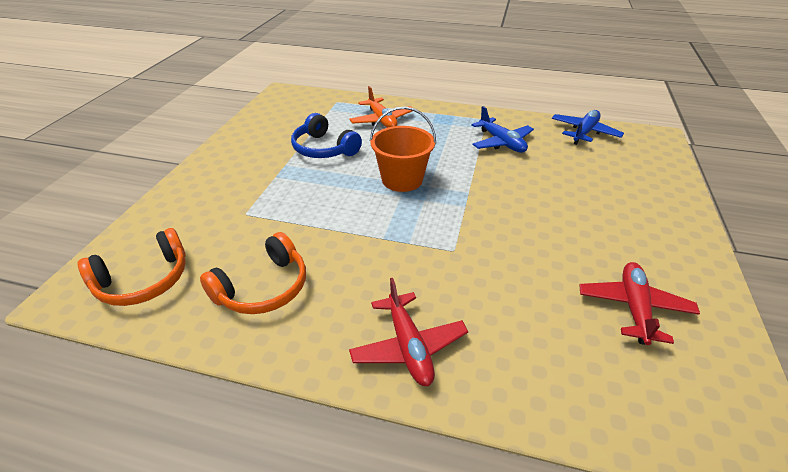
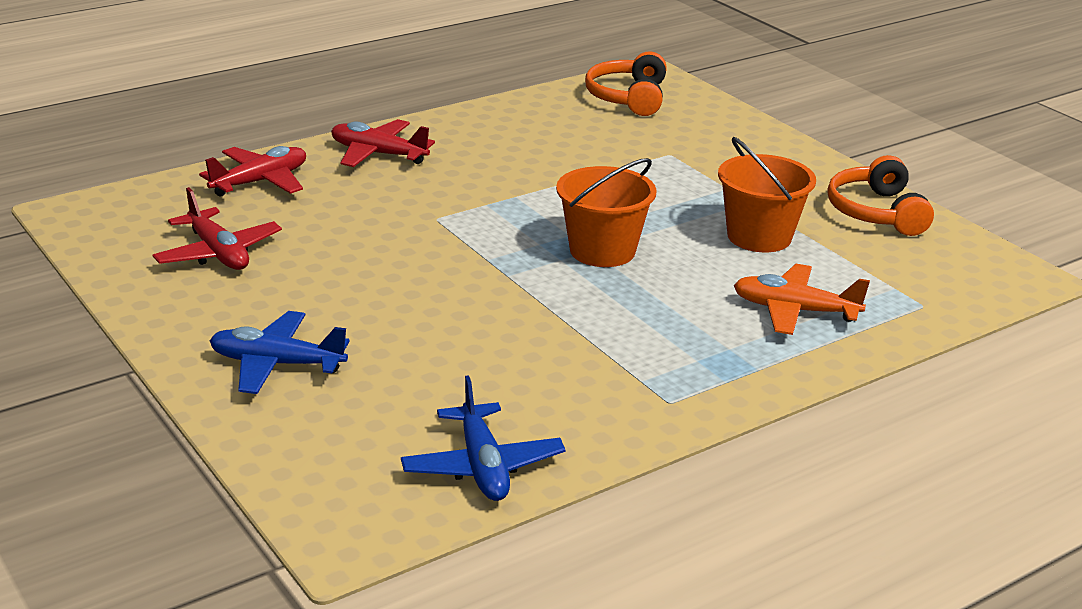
camera: 130 degrees right, 10 degrees down
(263, 288) = (539, 131): orange headphones -> orange headphones (876, 212)
(324, 149) = (759, 236): blue headphones -> orange bucket
(501, 142) = (577, 368): blue plane -> blue plane (277, 364)
(543, 378) = (260, 182): none -> red plane

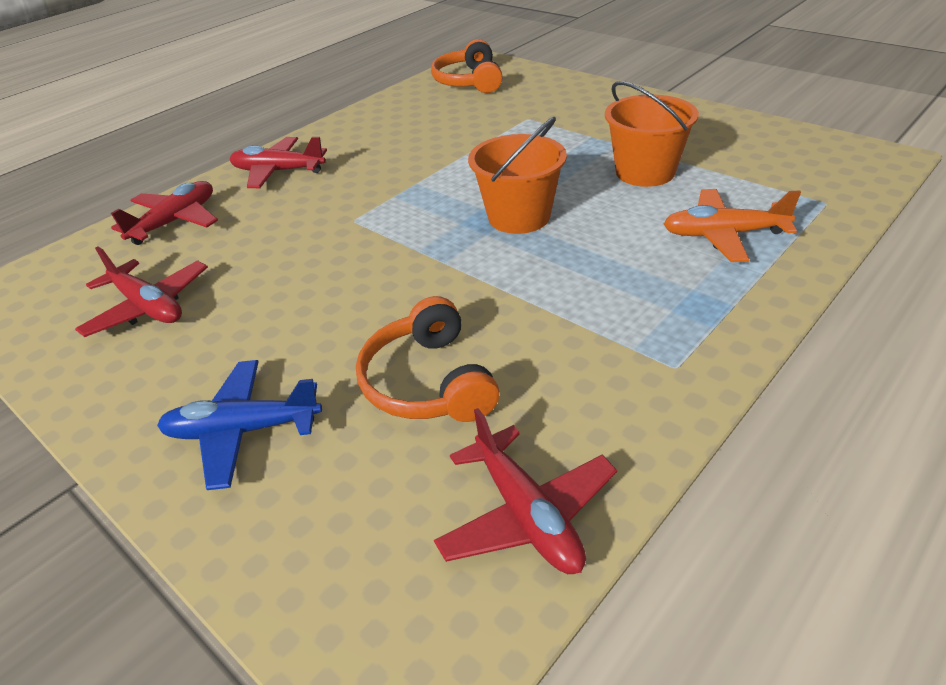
camera: 10 degrees left, 10 degrees up
(482, 466) = (526, 514): blue plane -> red plane
(876, 212) = (723, 130): orange headphones -> orange headphones (428, 382)

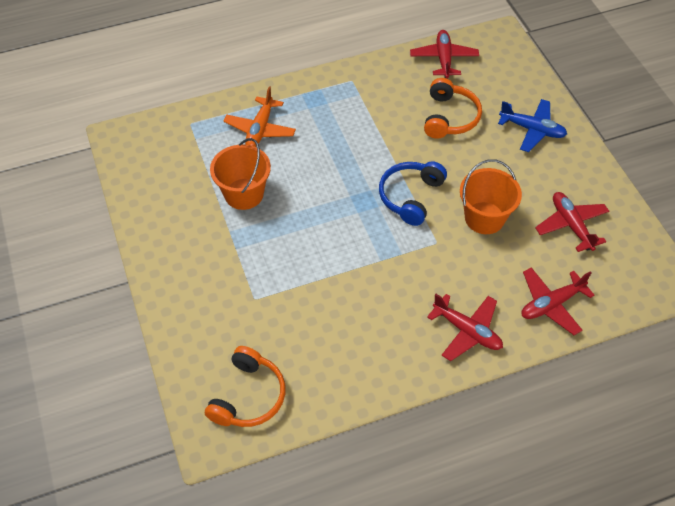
camera: 155 degrees left, 15 degrees up
(421, 248) = (410, 196): none -> blue headphones
(519, 216) = (343, 194): orange bucket -> orange bucket (484, 218)
(723, 235) = (260, 129): orange plane -> orange plane turned 75 degrees clockwise

